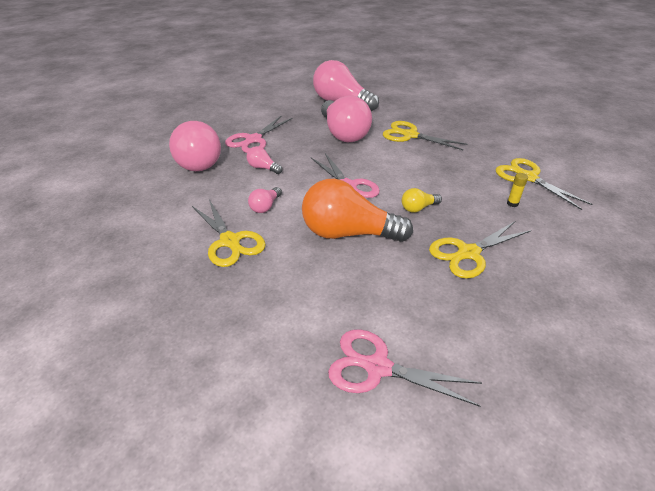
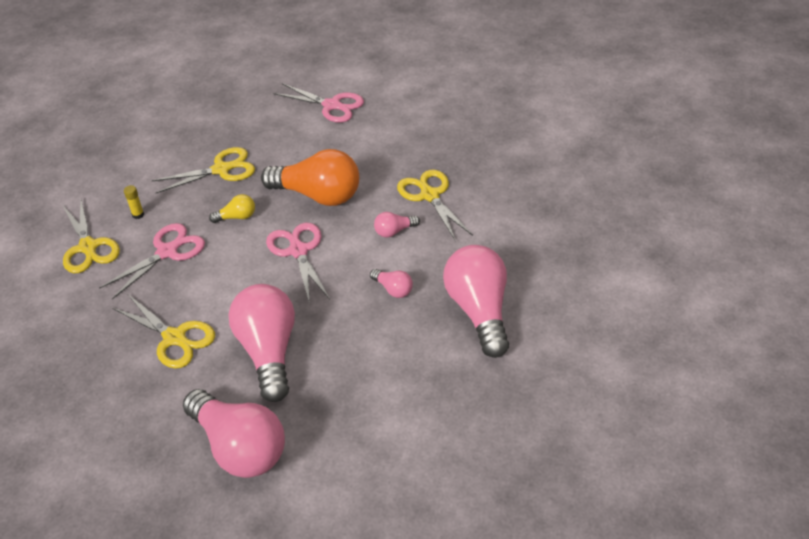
camera: 170 degrees left, 5 degrees up
(253, 140) = (403, 349): pink scissors -> pink scissors (167, 252)
(265, 206) = (394, 231): pink light bulb -> pink light bulb turned 150 degrees counterclockwise

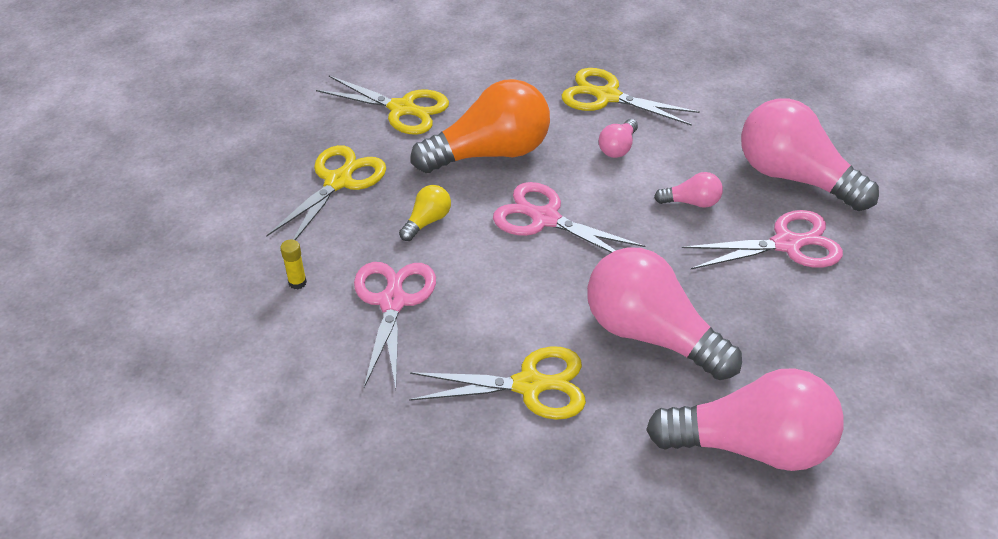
camera: 40 degrees left, 0 degrees up
(88, 247) = (279, 353): yellow scissors -> yellow scissors (402, 109)
(331, 105) = (381, 57): pink scissors -> pink scissors (787, 244)

